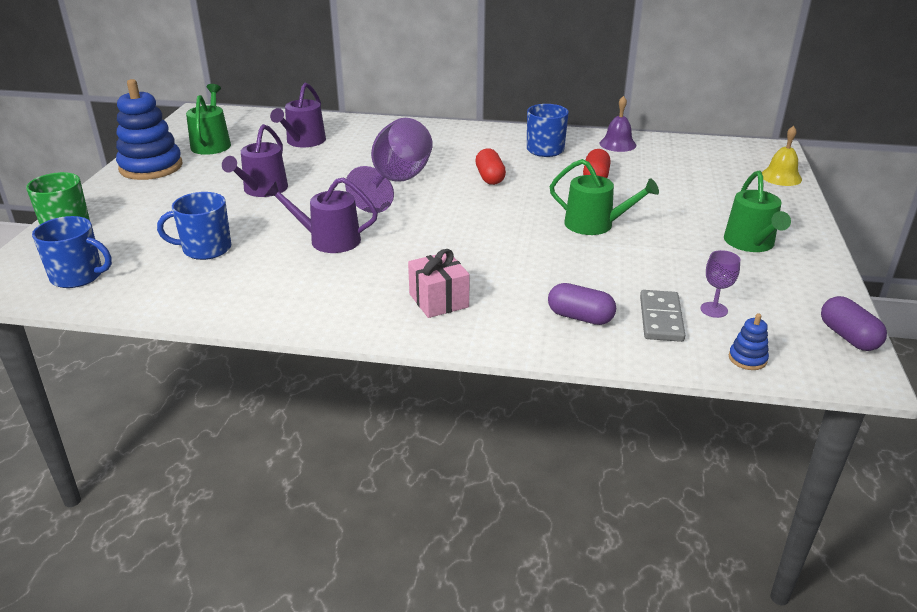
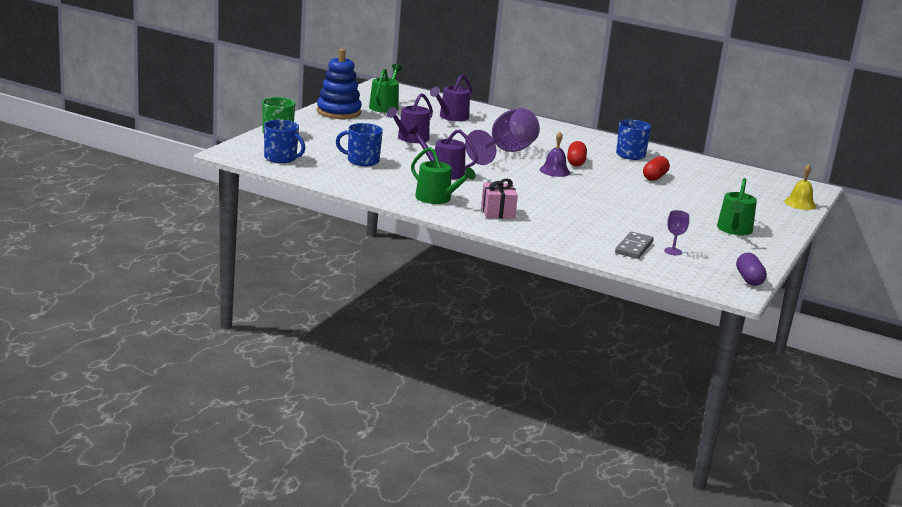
camera: 15 degrees right, 10 degrees down
(580, 317) = (582, 237): purple capsule -> none
(595, 225) = (631, 200): green watering can -> green watering can (437, 199)
(617, 144) = (690, 162): purple bell -> purple bell (554, 171)
(747, 359) = (672, 273): blue stacking toy -> none

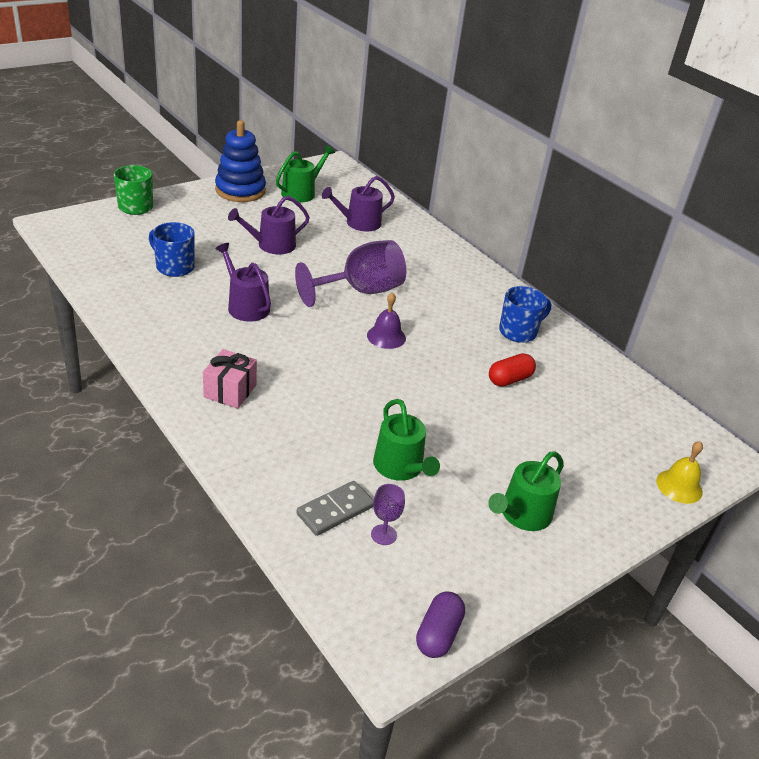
camera: 25 degrees right, 15 degrees up
(281, 158) = (92, 243): blue mug -> none
(437, 199) = (184, 348): green watering can -> green watering can (401, 467)
(575, 162) = (430, 328): red capsule -> none

